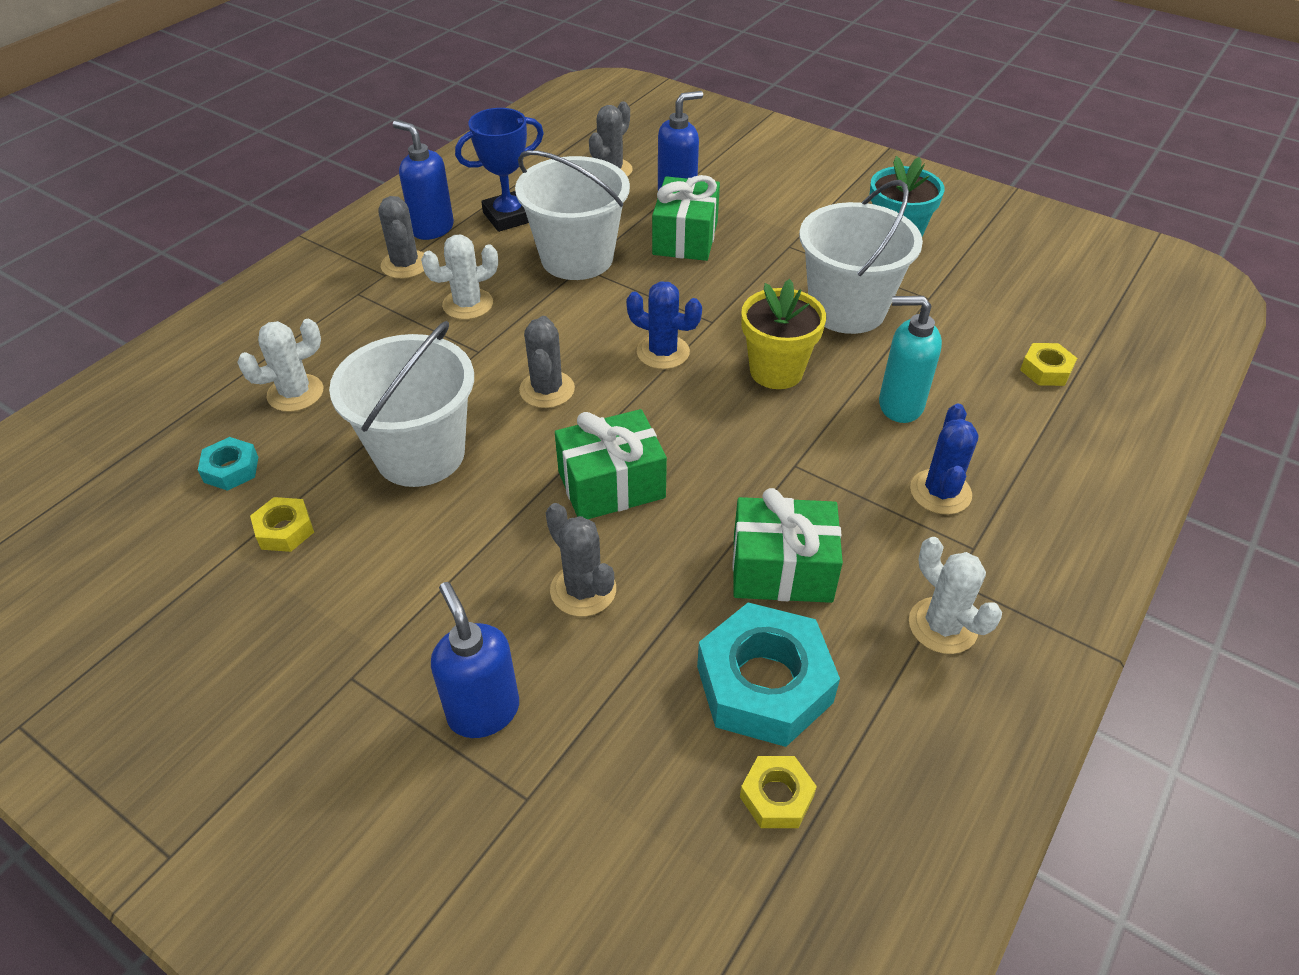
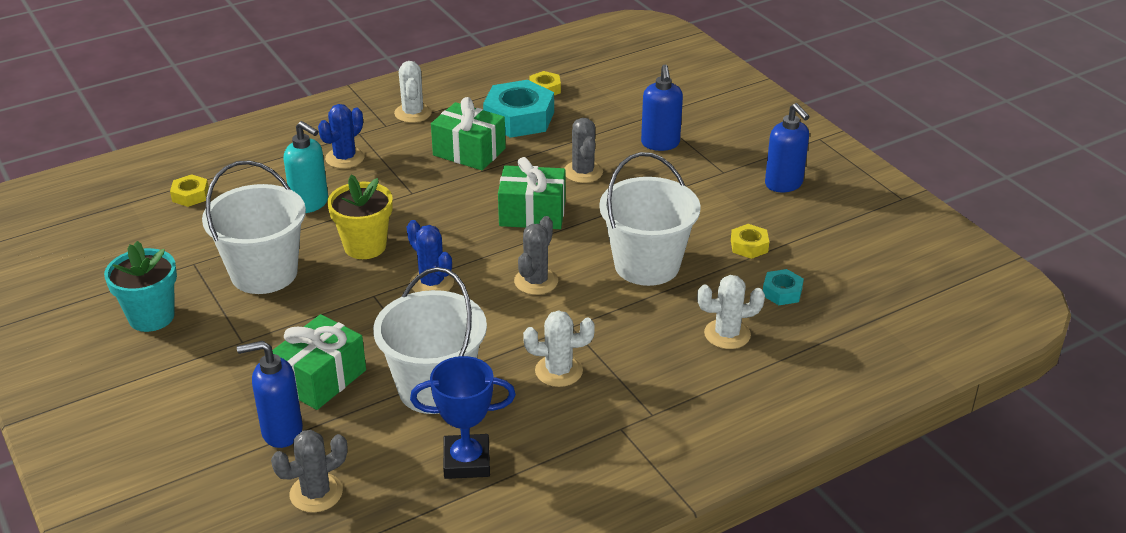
camera: 155 degrees left, 10 degrees down
(405, 265) = (597, 433): grey cactus -> none
(432, 228) = (552, 471): blue soap dispenser -> blue soap dispenser (784, 184)

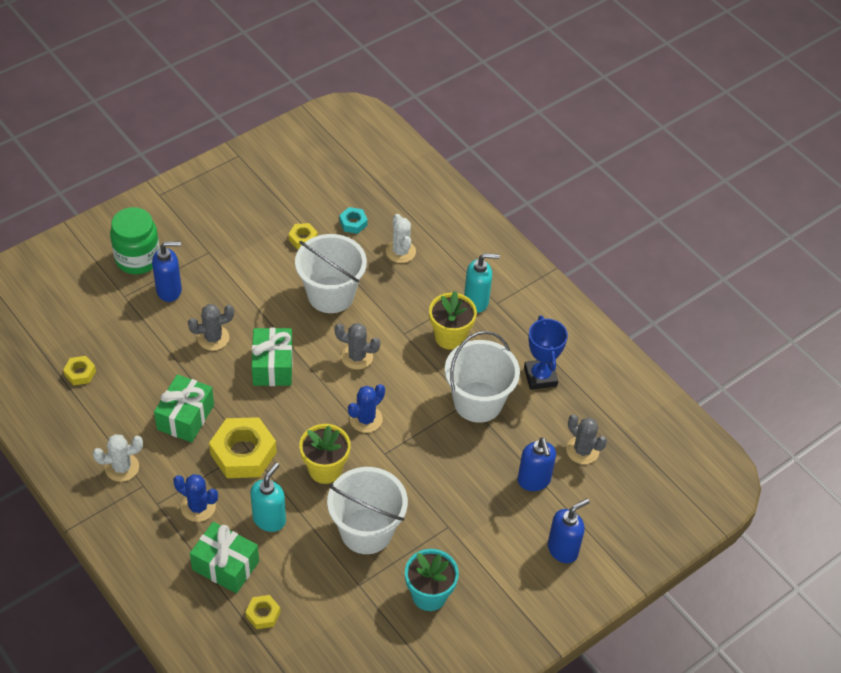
camera: 100 degrees left, 15 degrees up
(321, 378) = (479, 468): green gift -> green gift (225, 566)
(407, 189) = (243, 453): none -> yellow nut
(519, 118) = (130, 387): turquoise nut -> none
(558, 371) = (450, 337): white cactus -> yellow flower pot
(625, 405) = (476, 301): none -> turquoise soap dispenser
(711, 123) = (137, 259): none -> green jar
(784, 184) = (224, 217): blue soap dispenser -> blue soap dispenser (563, 549)

